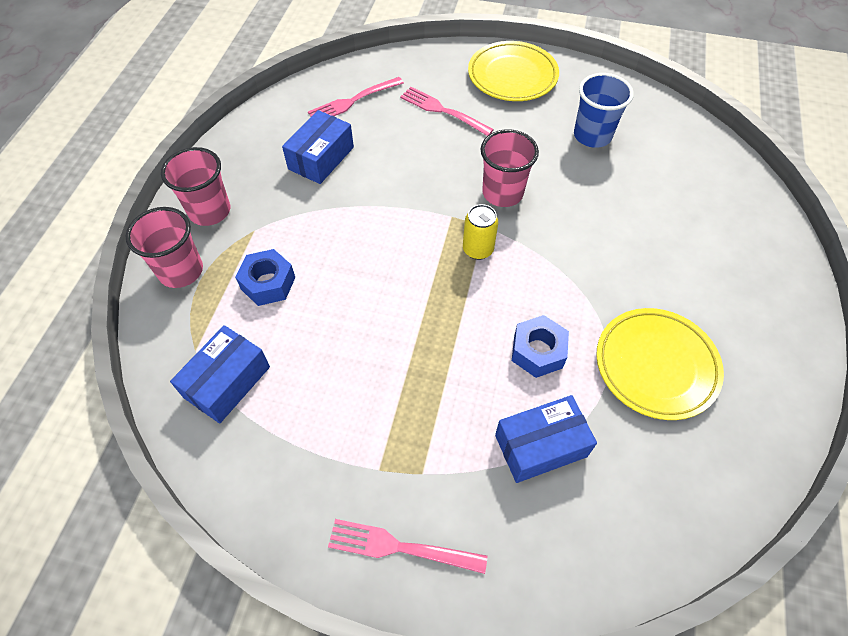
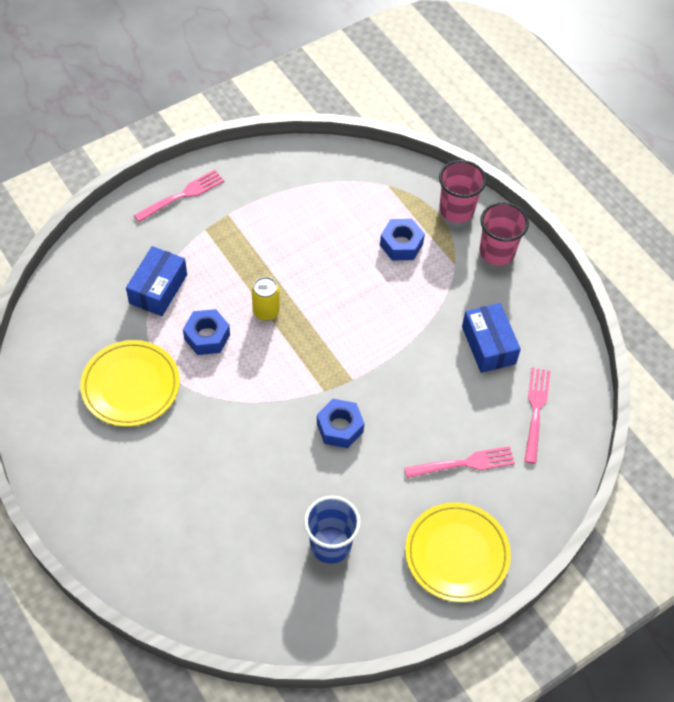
camera: 130 degrees right, 0 degrees up
(227, 382) = (350, 186): blue box -> none
(478, 249) = (309, 370): yellow can -> yellow can (266, 311)
(502, 193) = (340, 427): pink cup -> blue nut

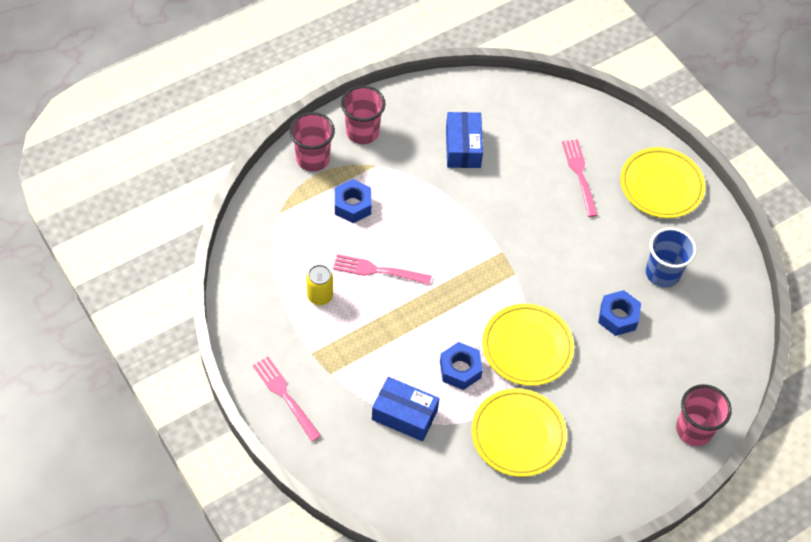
camera: 90 degrees left, 0 degrees up
(127, 560) = (694, 429): none -> pink cup
(232, 399) = (527, 347): none -> yellow plate
(266, 311) = (430, 319): yellow can -> yellow can (320, 296)
(340, 427) = (552, 263): blue nut -> blue nut (618, 317)
(488, 345) = (463, 147): blue box -> blue box turned 75 degrees counterclockwise
(536, 411) = (527, 120): pink fork -> pink fork (378, 270)

